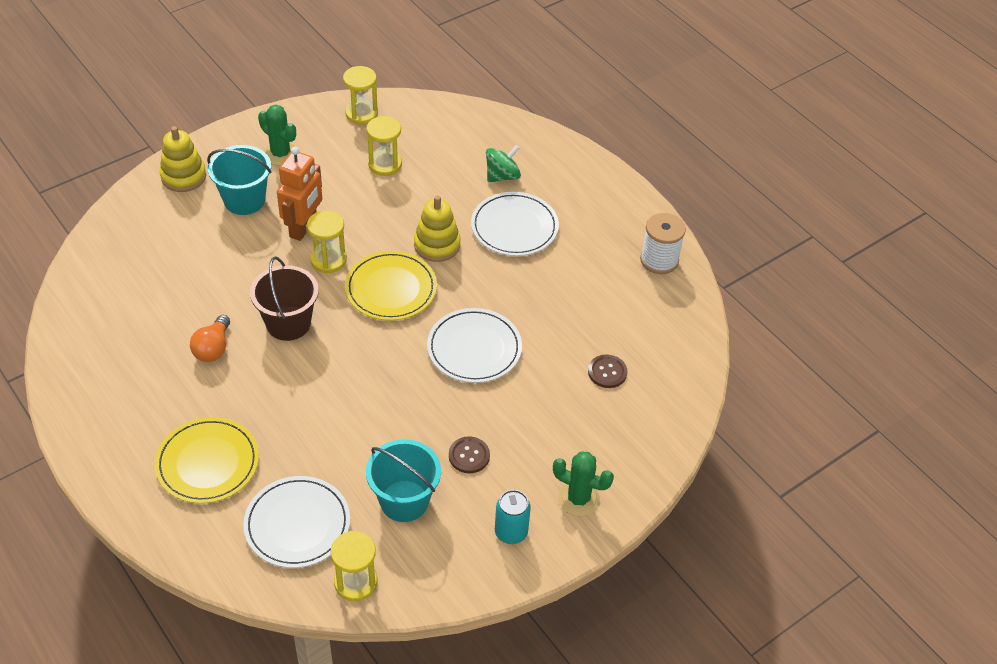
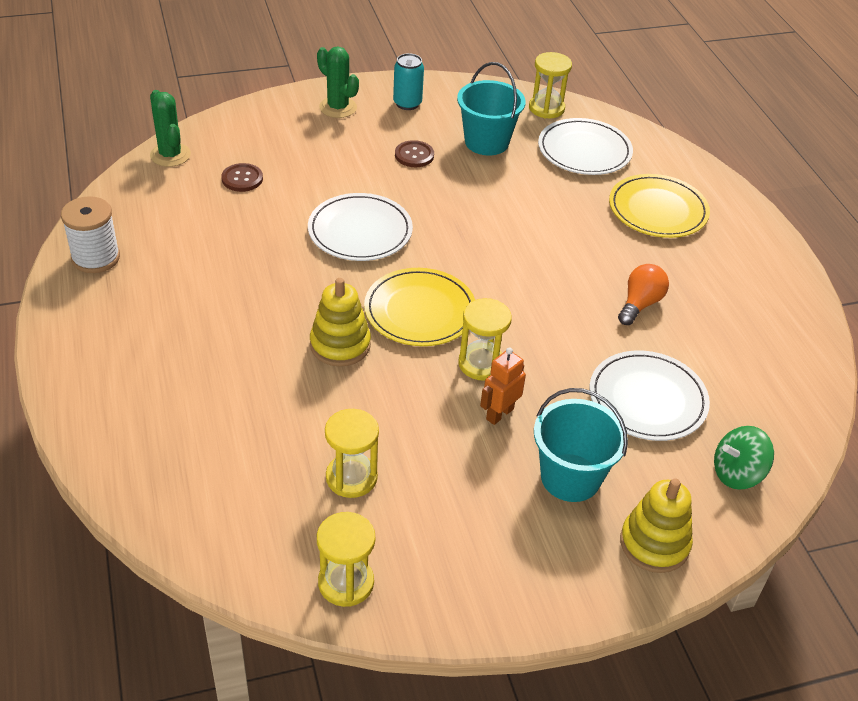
camera: 160 degrees left, 5 degrees down
(280, 154) = (499, 542): green cactus -> green cactus (170, 155)
(288, 323) = (550, 306): brown bucket -> none
(304, 228) = (499, 414): orange robot -> orange robot, size x0.63
(502, 176) = (199, 411): green spinning top -> green spinning top (737, 473)
(514, 227) = (232, 340): white plate -> white plate (647, 399)

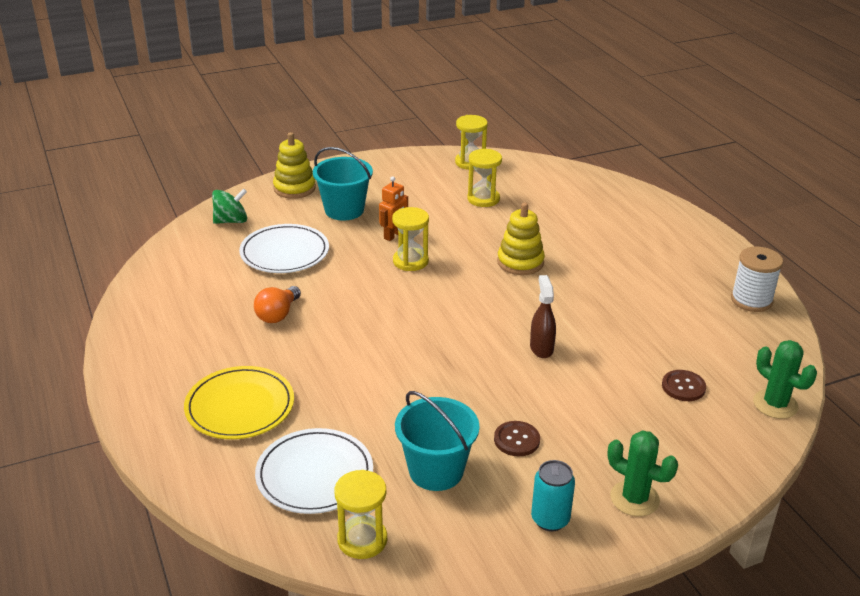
camera: 175 degrees right, 10 degrees down
(360, 231) = (541, 348): white plate -> brown spray bottle
(420, 311) = (466, 290): yellow plate -> none

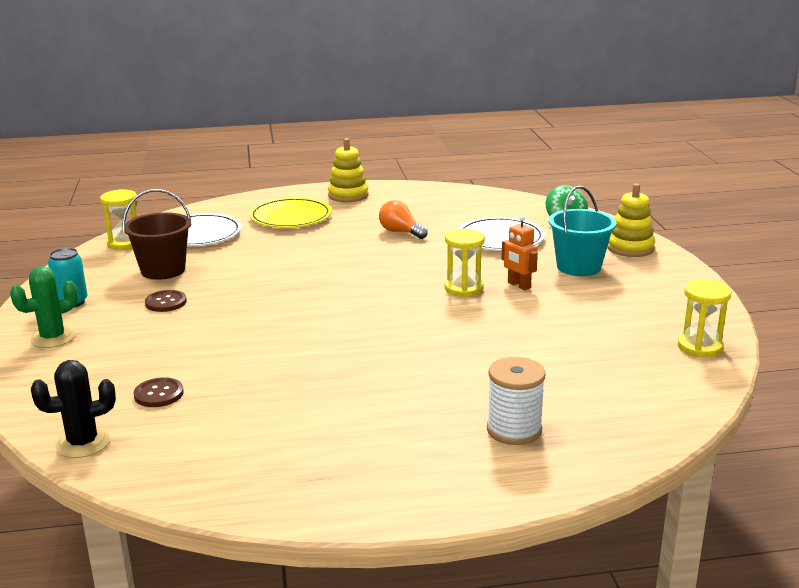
camera: 105 degrees right, 10 degrees down
(436, 471) = (163, 270): turquoise bucket -> brown bucket
(483, 199) = (594, 342): yellow hourglass -> none
(520, 262) = (438, 344): yellow stacking toy -> yellow stacking toy (348, 195)
(541, 348) = (277, 331): brown spray bottle -> none
(751, 300) = (274, 489): white spool -> white spool (514, 430)
(775, 404) = (83, 443): green cactus -> black cactus

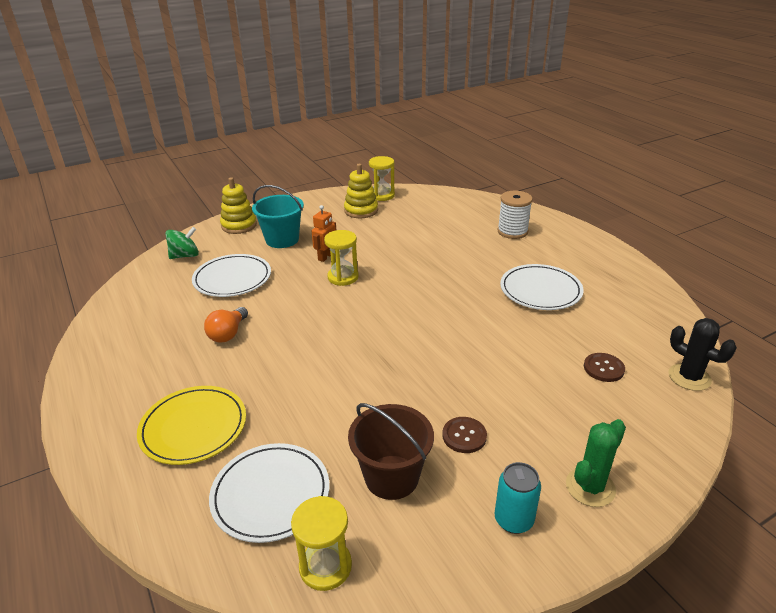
camera: 110 degrees left, 10 degrees up
(53, 338) = (590, 487): green cactus -> green cactus turned 75 degrees counterclockwise
(334, 403) = (540, 290): none -> white plate
(348, 195) = (109, 401): yellow stacking toy -> yellow stacking toy (361, 210)

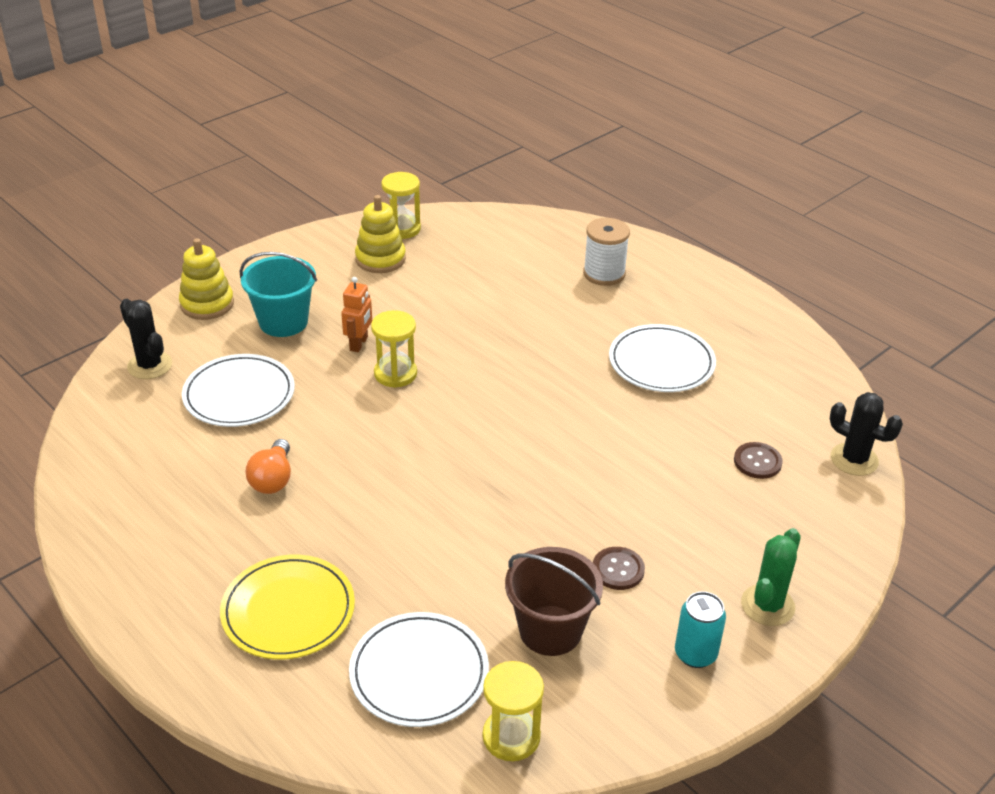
camera: 15 degrees left, 5 degrees up
(185, 256) = (149, 365): green spinning top -> black cactus

